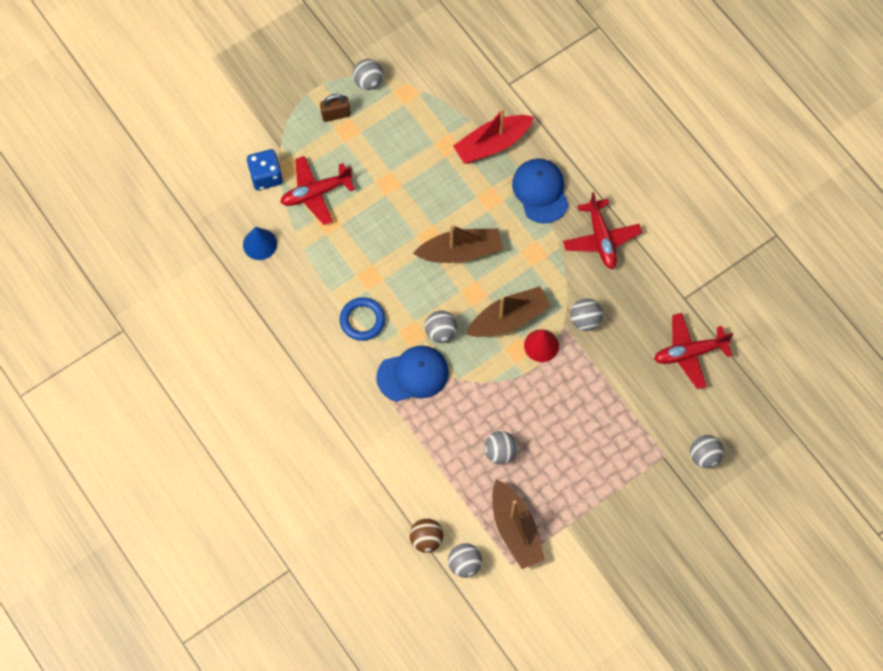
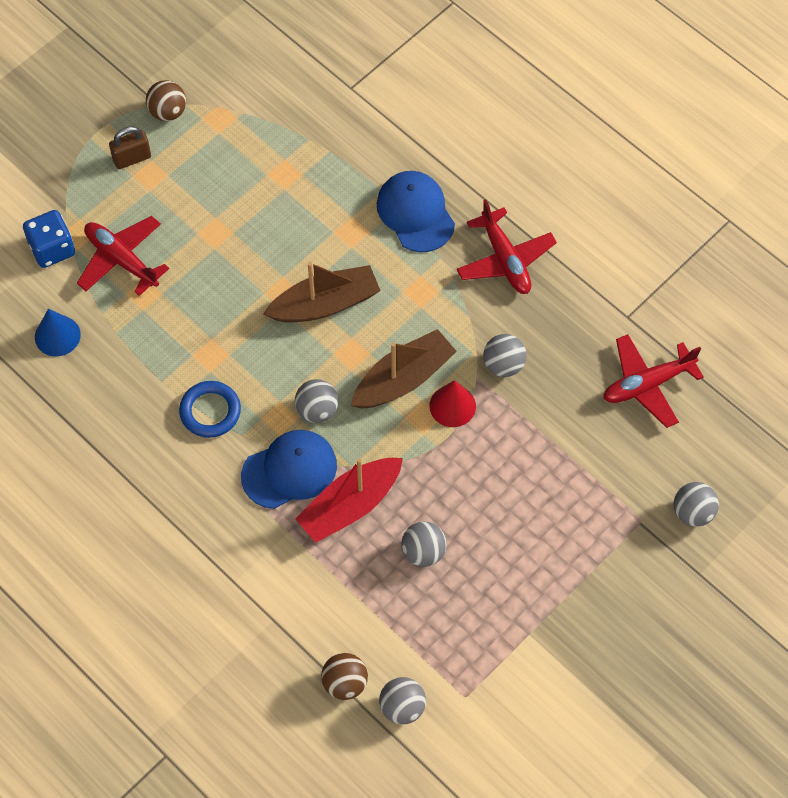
camera: 10 degrees left, 5 degrees down
(316, 193) = (122, 260): red plane -> red plane turned 75 degrees clockwise
(368, 82) = (168, 112): grey ball -> brown ball
(492, 144) = (342, 164): red boat -> red boat (350, 506)
(515, 529) = (462, 649): brown boat -> none

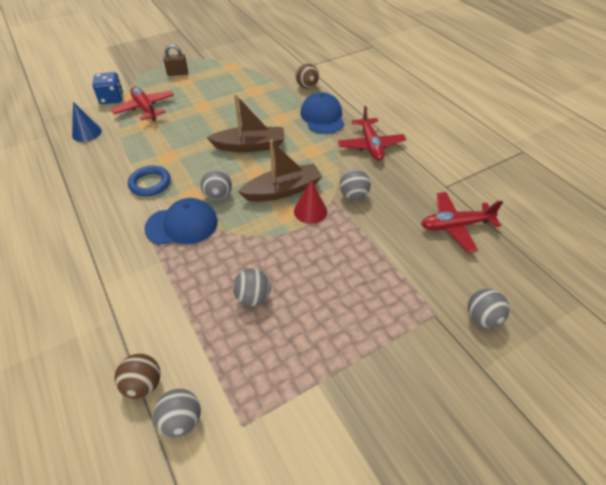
camera: 15 degrees right, 15 degrees down
(168, 112) = (207, 61): brown ball -> brown ball (307, 86)
(350, 506) = (212, 255): red boat -> none

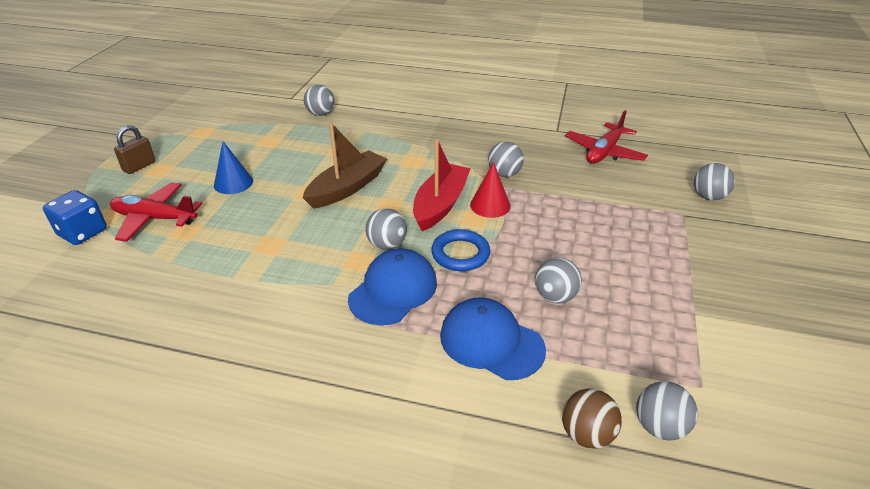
camera: 45 degrees left, 10 degrees down
(86, 133) = (108, 284): blue cone -> blue cone (233, 183)
(150, 183) = (291, 280): blue ring -> blue ring (460, 254)
(283, 190) = (440, 204): brown boat -> red boat
(307, 86) = (320, 114): brown ball -> grey ball
(322, 117) = (377, 130): blue cap -> blue cap (491, 342)
(370, 145) = (456, 131): red plane -> none

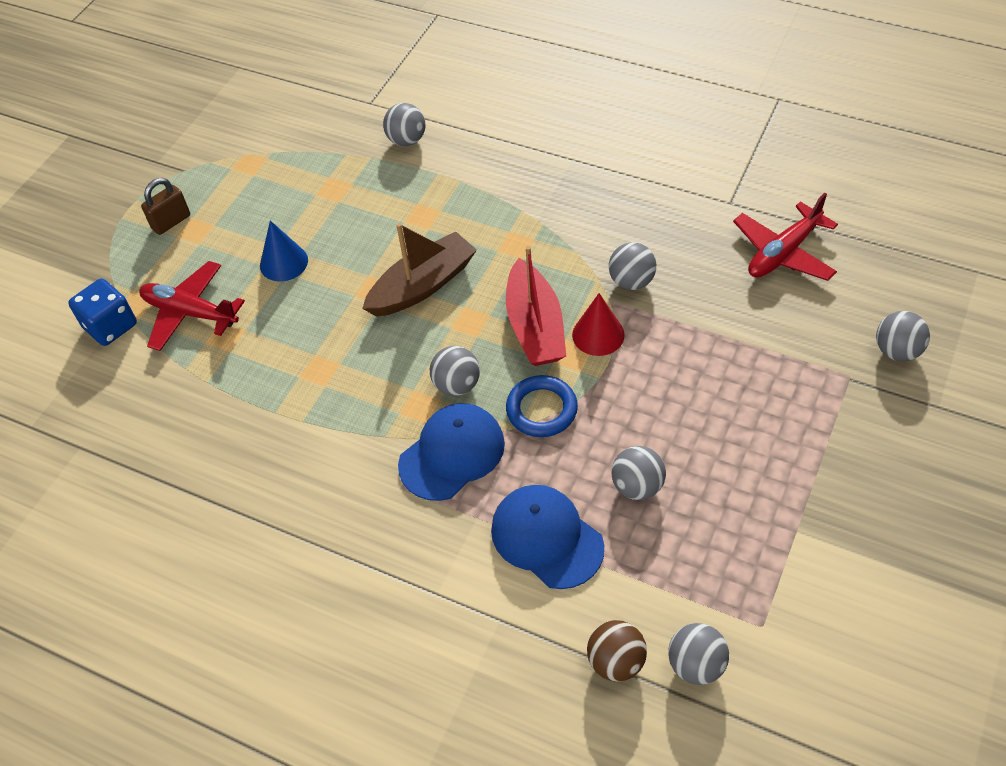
camera: 15 degrees right, 15 degrees up
(440, 204) = (535, 326): red boat -> red boat turned 135 degrees clockwise

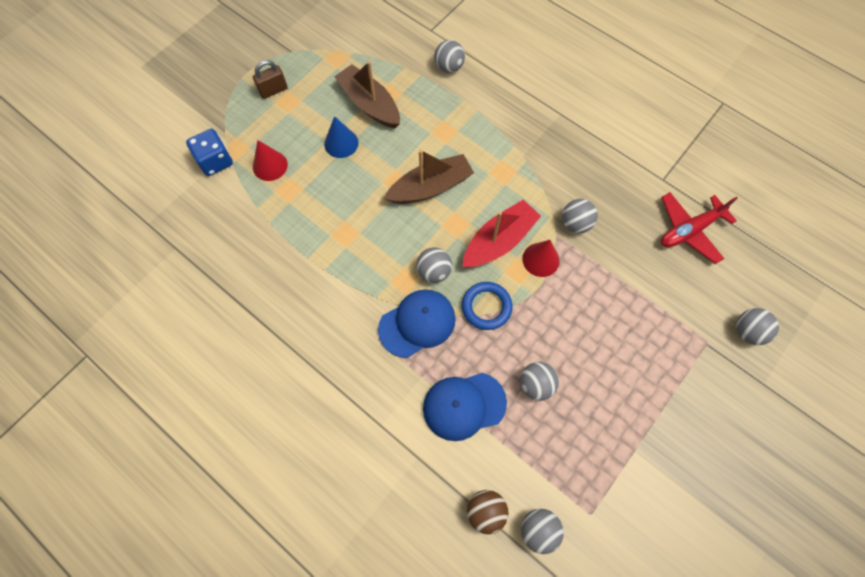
camera: 10 degrees right, 15 degrees up
(190, 313) = (270, 165): red plane -> red cone
(310, 207) = (369, 104): none -> brown boat
(535, 326) = (499, 241): red boat -> red boat turned 135 degrees counterclockwise
(546, 538) = (464, 405): blue cap -> blue cap turned 75 degrees counterclockwise

